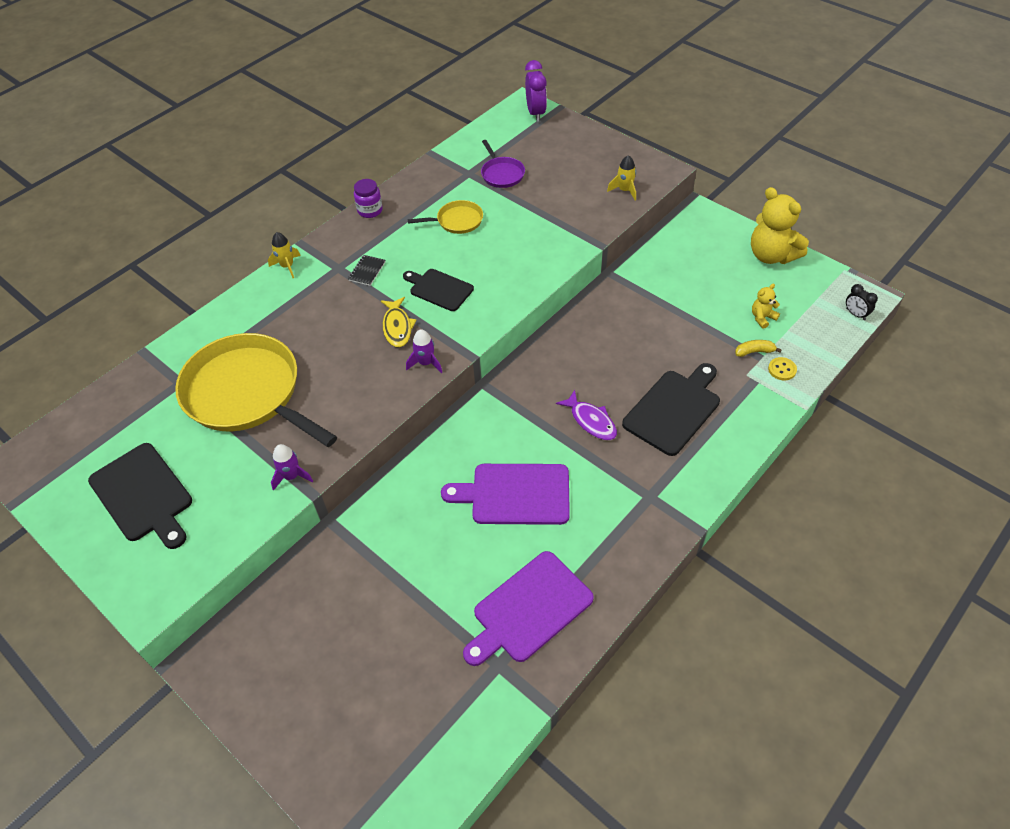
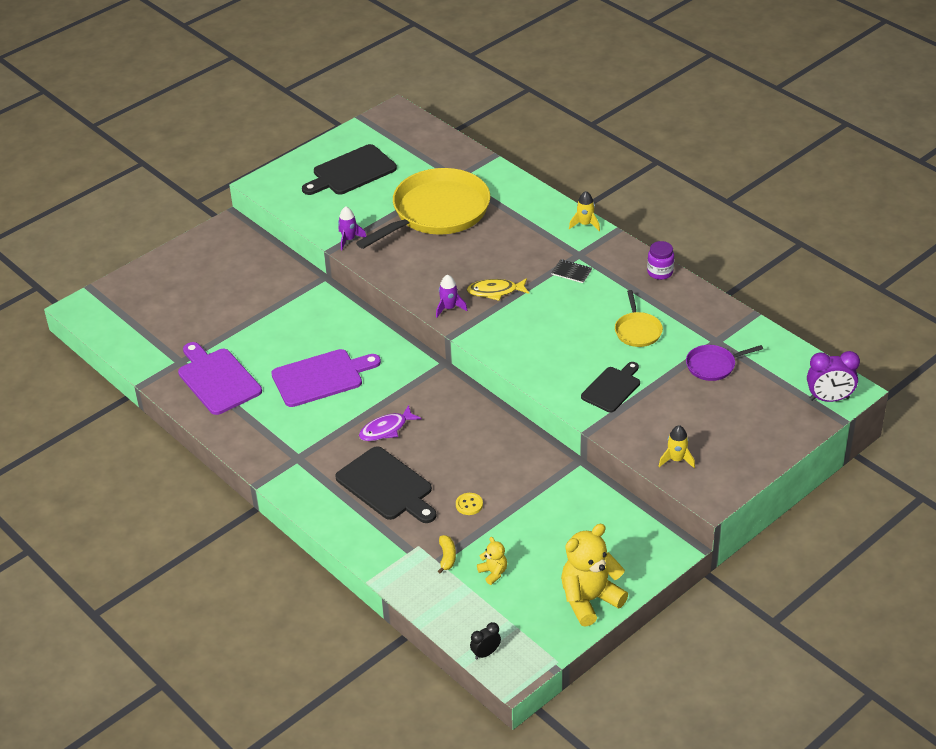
camera: 95 degrees right, 10 degrees down
(439, 289) = (540, 317): black cutting board -> black cutting board (612, 388)
(515, 494) = (321, 377): purple cutting board -> purple cutting board turned 60 degrees clockwise
(782, 369) = (419, 574): yellow button -> yellow button (469, 505)

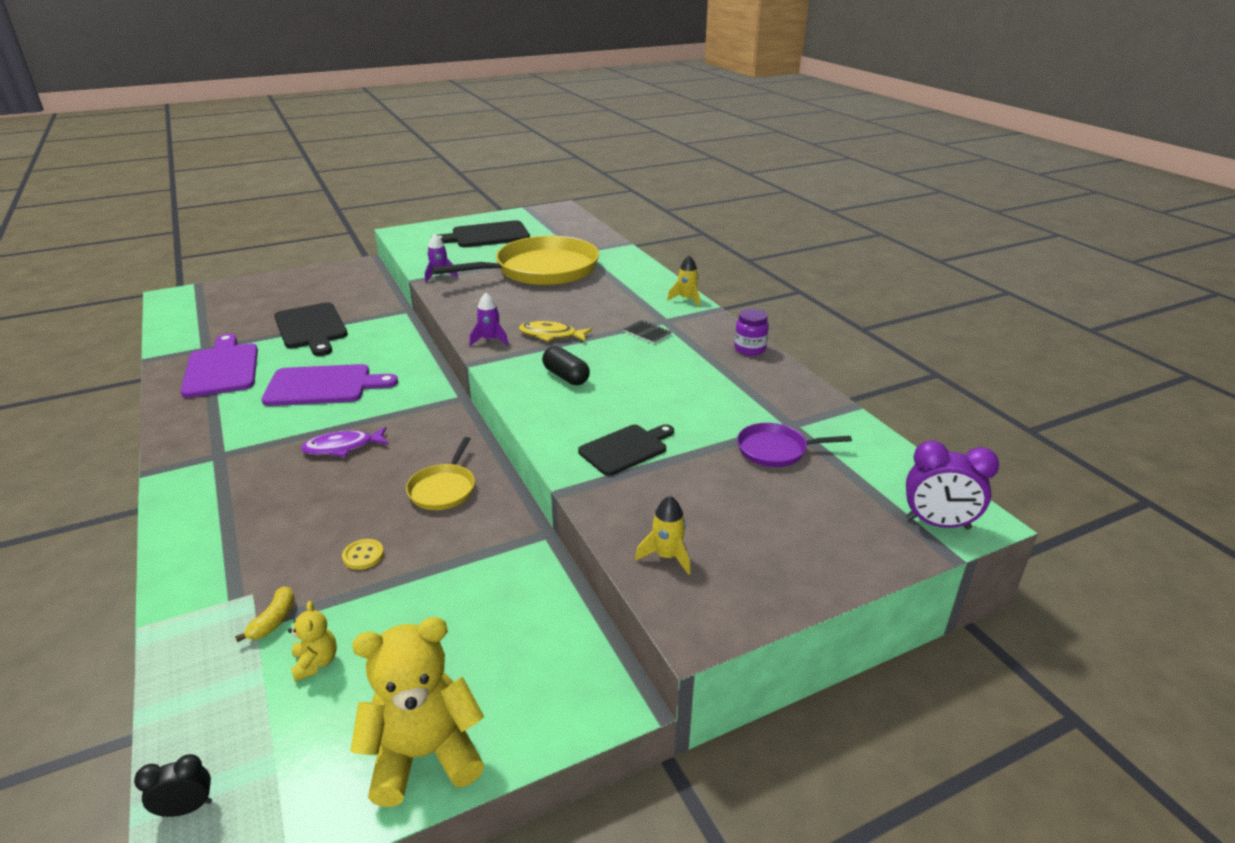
camera: 15 degrees right, 10 degrees down
(387, 486) = (284, 509): black cutting board -> black cutting board (311, 328)
(533, 333) = (566, 376): none -> black capsule
(637, 331) = (693, 397): yellow pan -> yellow pan (443, 489)

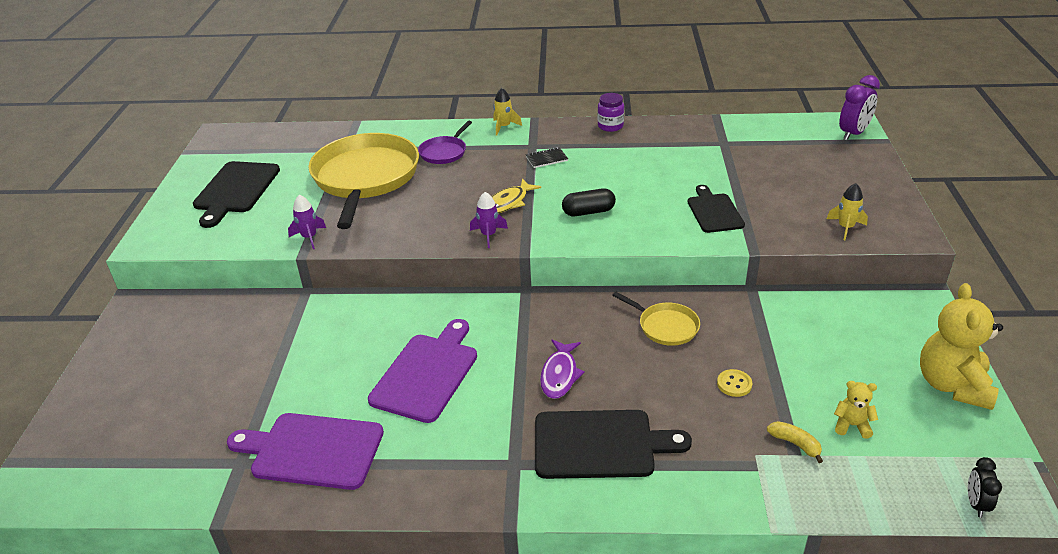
camera: 60 degrees left, 5 degrees up
(311, 328) = (276, 367): black cutting board -> black cutting board (600, 444)
(775, 450) = (750, 157): purple pan -> purple pan (444, 152)

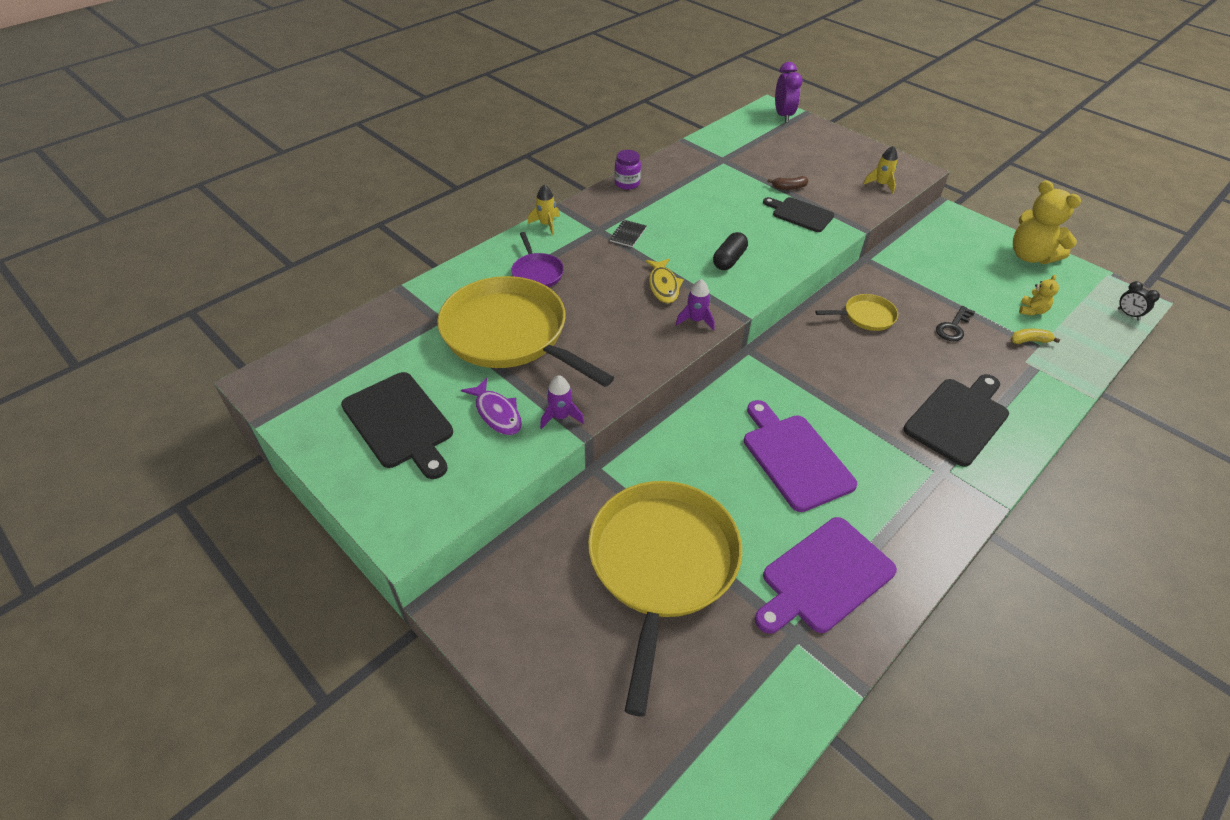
camera: 50 degrees left, 10 degrees up
(246, 366) = (662, 564): none -> yellow pan
(560, 375) = (867, 393): purple fish -> purple fish (497, 413)
(734, 384) = (953, 327): yellow button -> black key
(744, 188) = (789, 187): none -> brown banana
(852, 425) = (1032, 311): yellow teddy bear -> yellow teddy bear turned 150 degrees clockwise

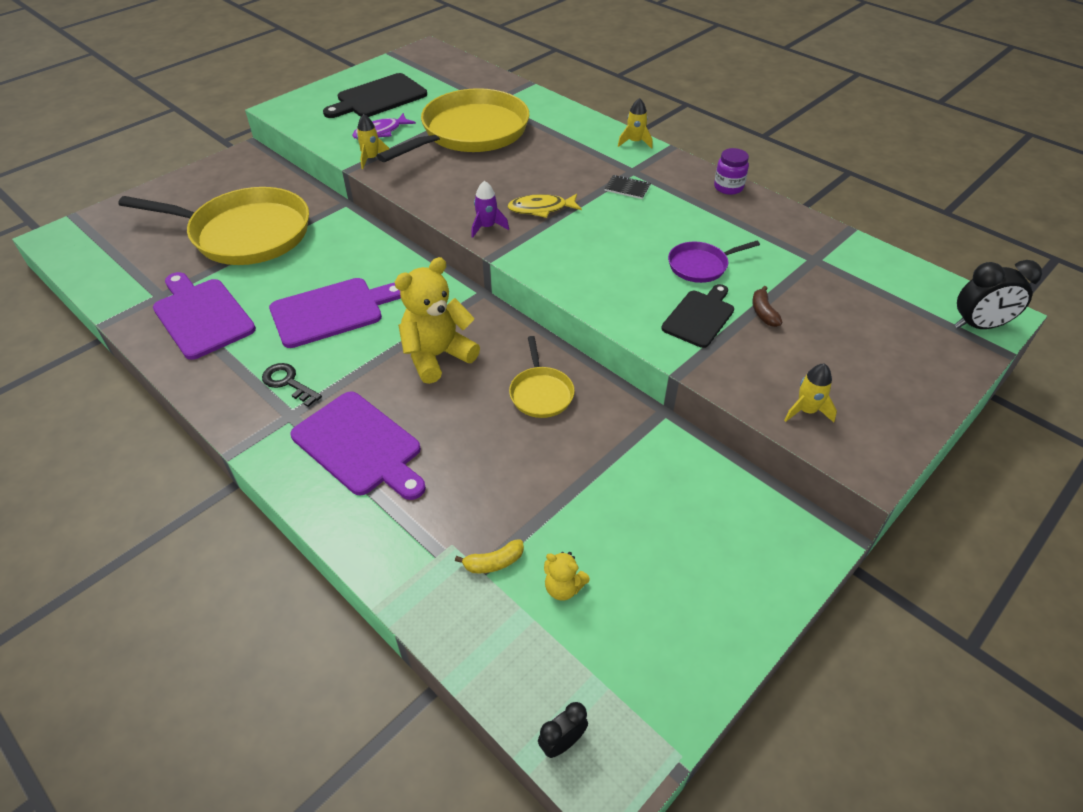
camera: 90 degrees right, 0 degrees up
(537, 273) = (556, 140): purple pan -> purple pan (700, 266)
(560, 416) = (371, 159): purple rocket -> yellow rocket
(729, 260) = (590, 253): black capsule -> none
(783, 116) = (978, 326): purple clock -> black clock
(953, 327) = (522, 478): black key -> black key (288, 383)
(958, 418) = (360, 446): black cutting board -> purple cutting board
(1029, 341) = (494, 562): yellow banana -> yellow banana turned 75 degrees clockwise
(1030, 256) = (713, 632): yellow teddy bear -> yellow teddy bear (437, 356)

